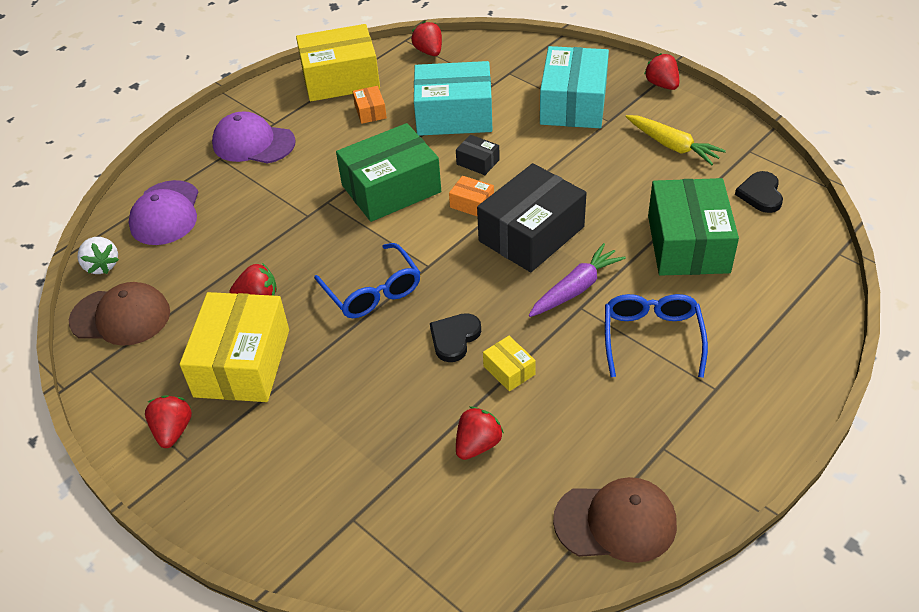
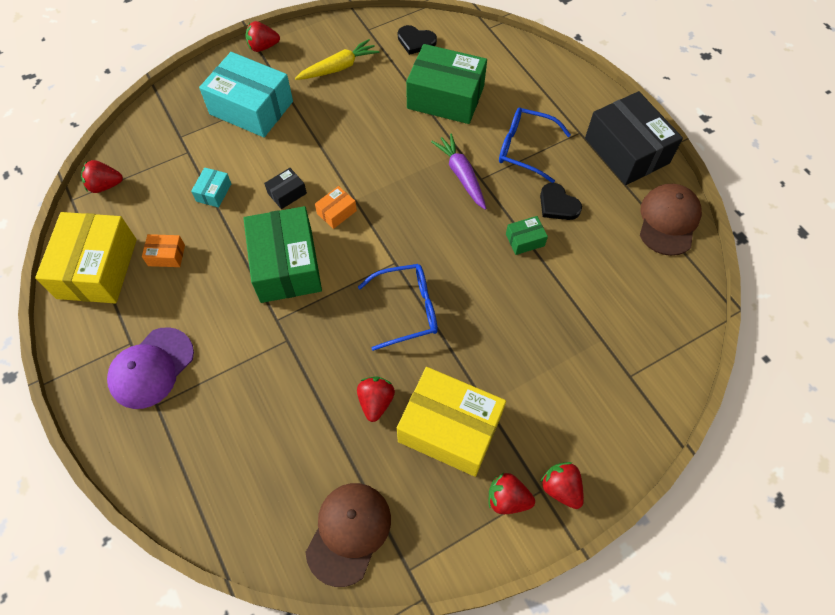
camera: 75 degrees left, 15 degrees up
(102, 265) = (265, 546): white strawberry -> none
(165, 213) = (216, 471): purple cap -> none
(454, 115) = (214, 192): turquoise box -> turquoise box, size x0.44
(454, 338) = (481, 265): black heart -> black heart (557, 204)
(477, 444) = (586, 279): red strawberry -> red strawberry (561, 488)
(509, 370) = (525, 240): yellow box -> green box
(531, 234) = (392, 184): black box -> black box (626, 150)

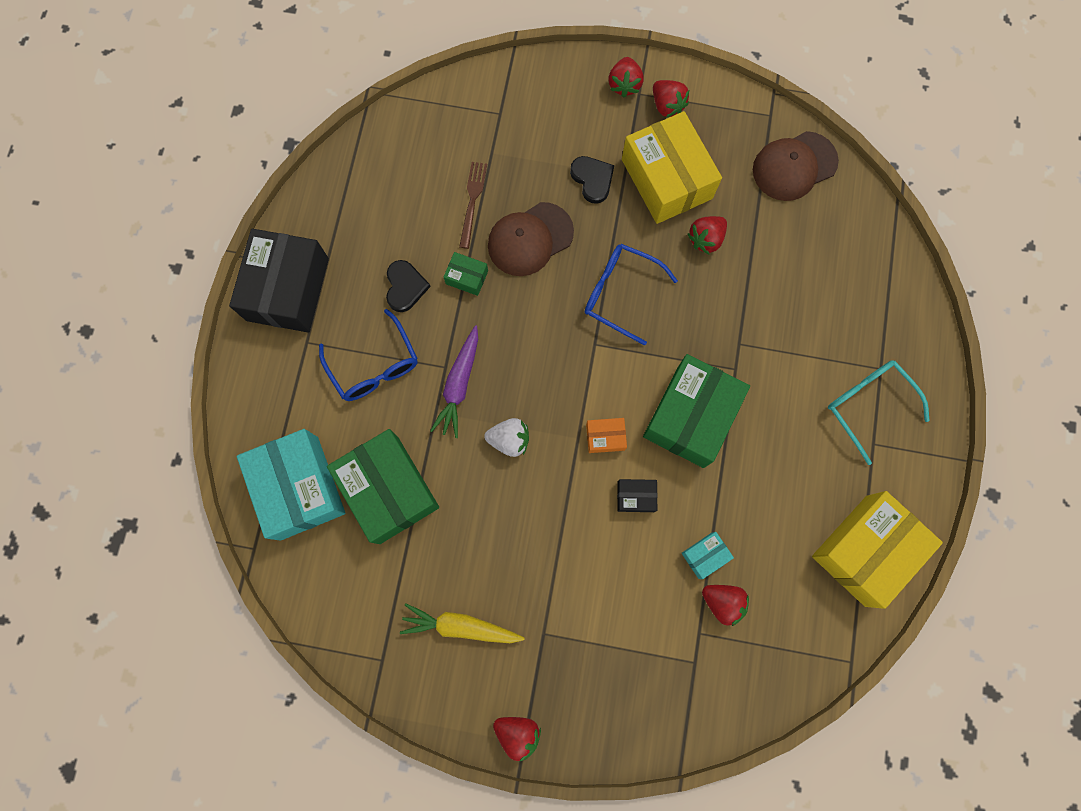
camera: 140 degrees left, 15 degrees up
(105, 185) = (808, 654): red strawberry -> red strawberry (722, 602)
(151, 368) = (867, 405): purple cap -> turquoise glasses
(166, 255) = (793, 514): orange box -> none
(251, 108) = (595, 643): turquoise box -> turquoise box (299, 488)
(398, 168) = (509, 440): none -> white strawberry
(416, 41) = (348, 595): black heart -> black heart (592, 179)
(576, 293) = (472, 201): none -> brown fork
(668, 221) = (331, 199): brown cap -> brown cap (530, 239)

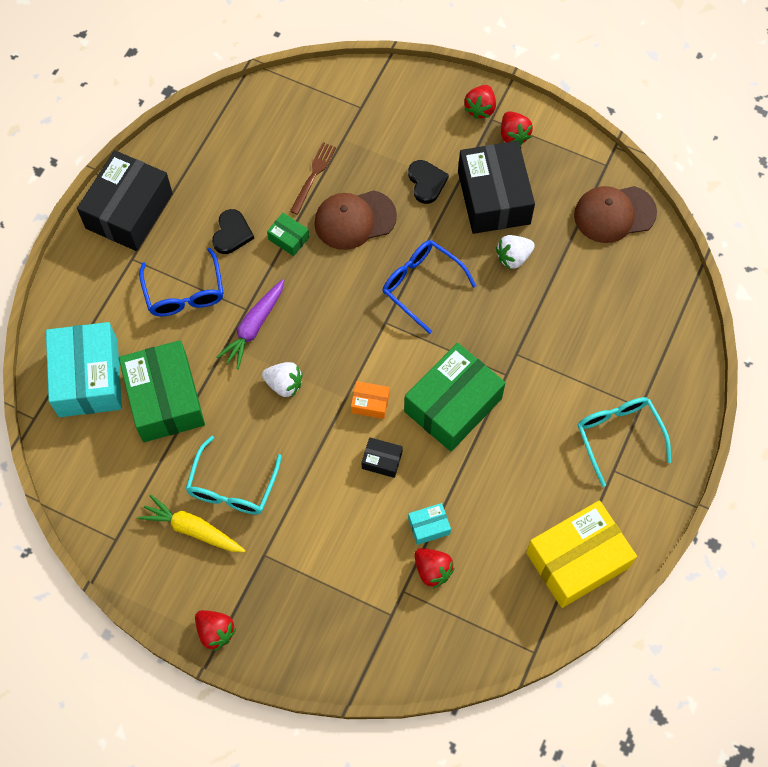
camera: 15 degrees right, 10 degrees down
(488, 568) = (232, 487): none -> turquoise glasses
(666, 179) = (493, 197): yellow box -> black box
(705, 239) = (513, 257): red strawberry -> white strawberry

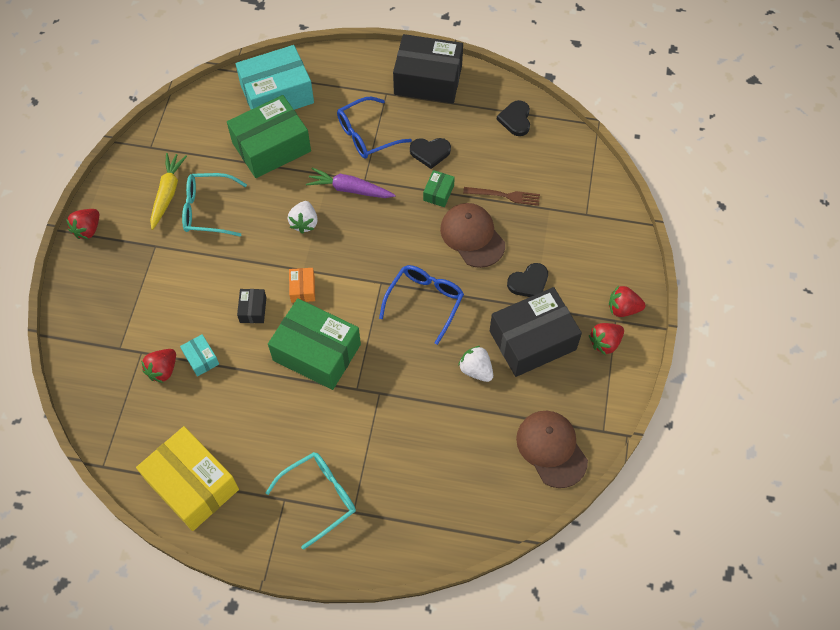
camera: 75 degrees right, 5 degrees down
(217, 138) = (515, 119): none -> black heart

